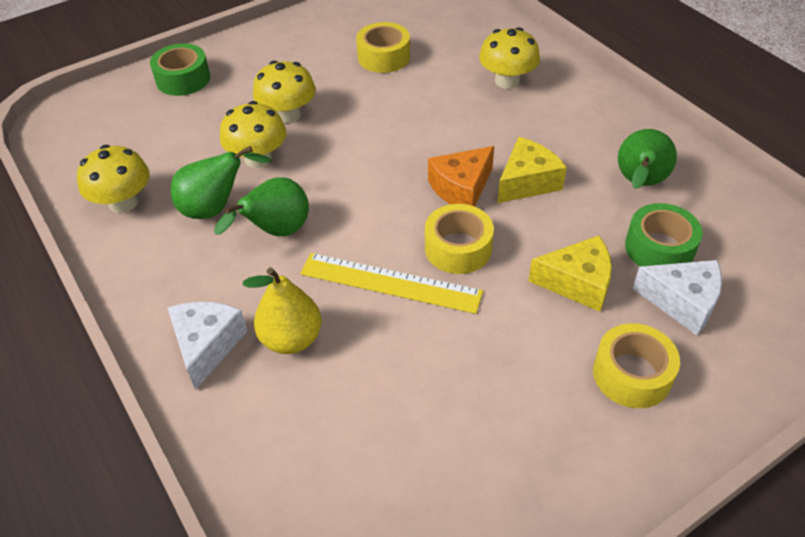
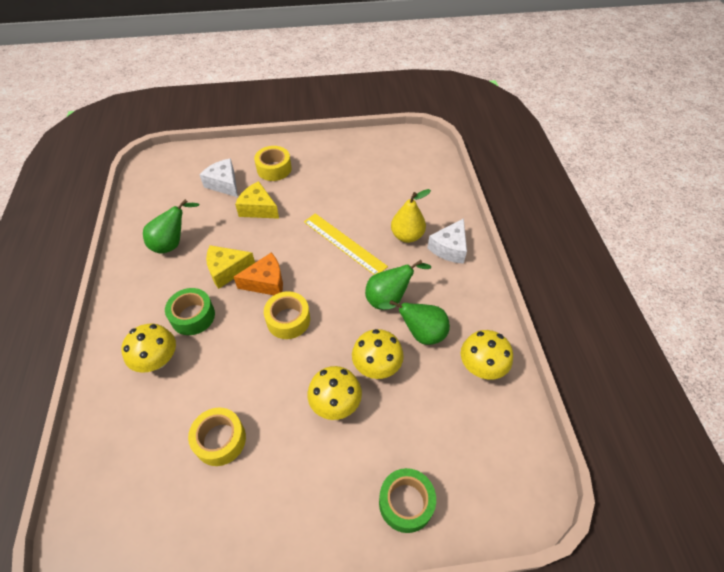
camera: 155 degrees left, 5 degrees up
(458, 248) = (297, 247): yellow tape -> yellow tape (288, 320)
(659, 248) = (205, 208): green tape -> green tape (193, 316)

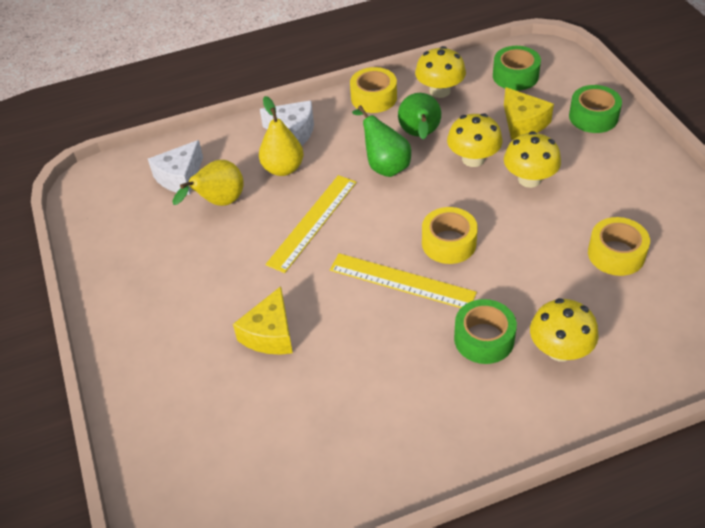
camera: 100 degrees left, 5 degrees down
(172, 243) = (370, 418): green pear -> none
(224, 184) = (223, 400): white cheese -> white cheese (180, 177)
(227, 270) = (397, 329): yellow cheese -> yellow cheese (523, 123)
(266, 282) = (402, 281): orange cheese -> yellow ruler
(274, 169) = (175, 343): yellow tape -> yellow tape (374, 98)
(383, 198) = (219, 203): none -> yellow pear
(494, 446) = (515, 76): none -> green tape

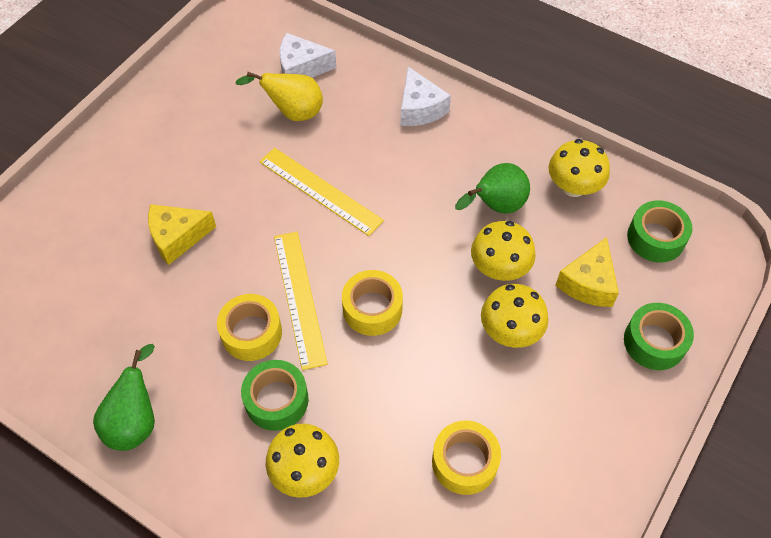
camera: 50 degrees right, 10 degrees up
(283, 168) = (367, 130): yellow pear -> none
(312, 222) = (320, 190): yellow ruler -> yellow ruler turned 45 degrees clockwise
(374, 98) = (516, 140): yellow tape -> yellow tape (251, 333)
(385, 166) = (432, 202): green pear -> green pear (135, 421)

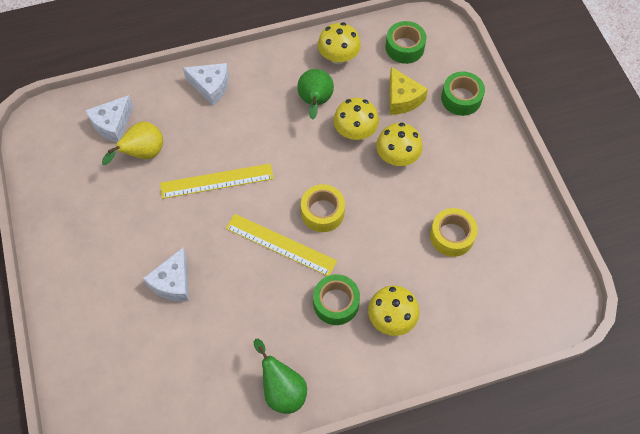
camera: 50 degrees left, 5 degrees up
(177, 237) = (173, 282): yellow cheese -> white cheese
(251, 333) = (280, 286): yellow tape -> none

